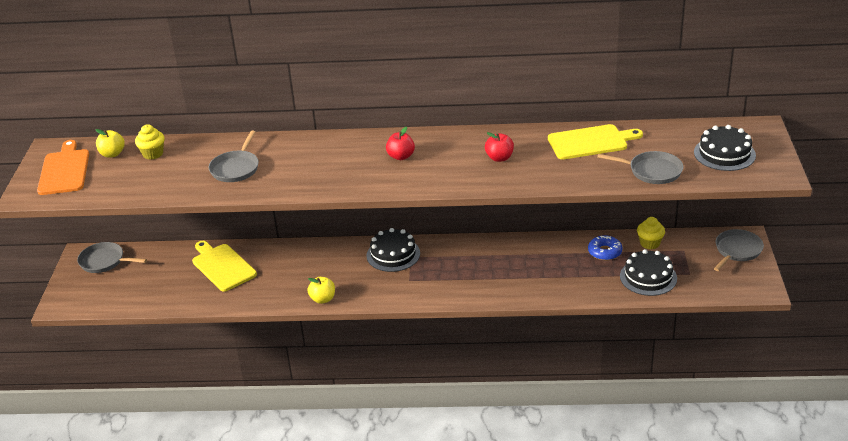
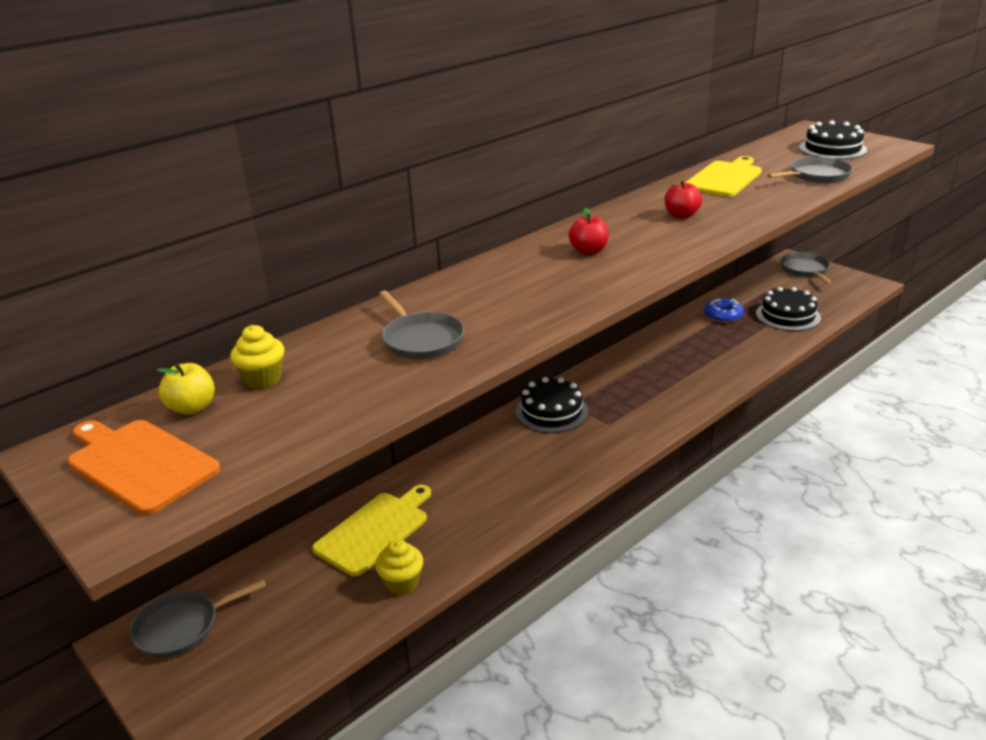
camera: 45 degrees left, 5 degrees down
(222, 266) = (375, 530): yellow cutting board -> yellow cutting board turned 120 degrees clockwise
(323, 299) = (556, 491): yellow apple -> none
(650, 243) = (741, 294): yellow cupcake -> yellow cupcake (402, 583)

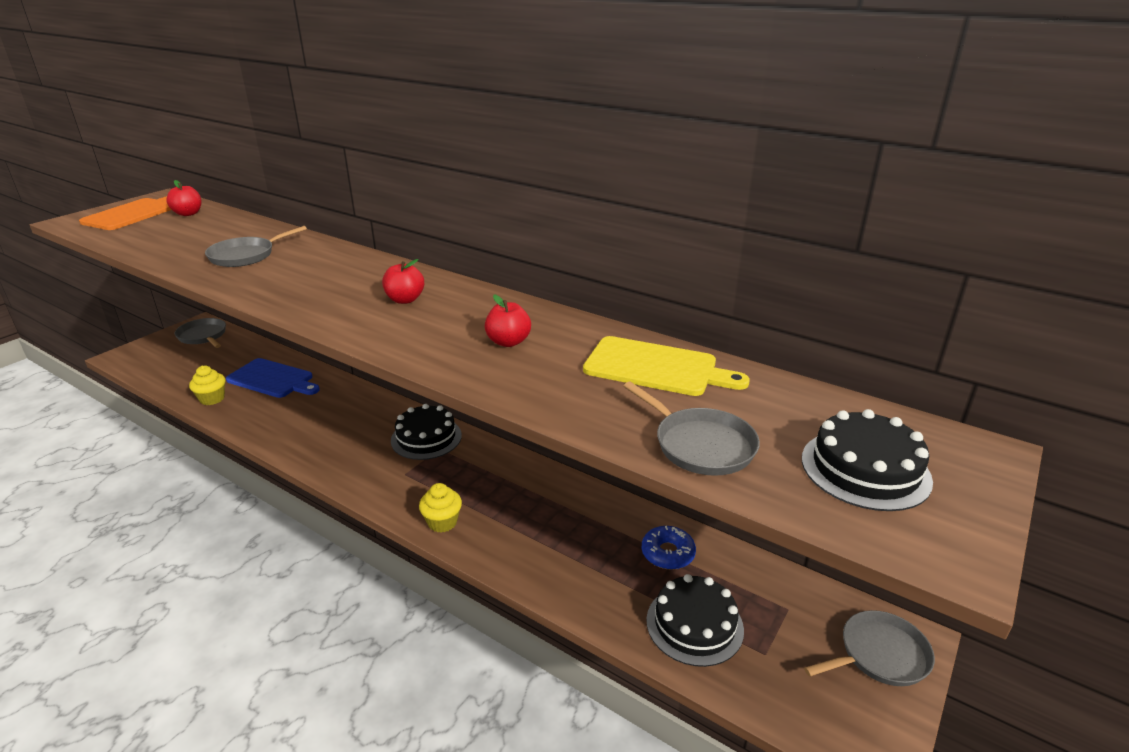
camera: 75 degrees right, 0 degrees up
(192, 408) = (188, 214): yellow apple -> red apple
(263, 379) = (213, 223): yellow cupcake -> yellow cupcake (442, 522)
(375, 530) = (273, 379): yellow cutting board -> blue cutting board

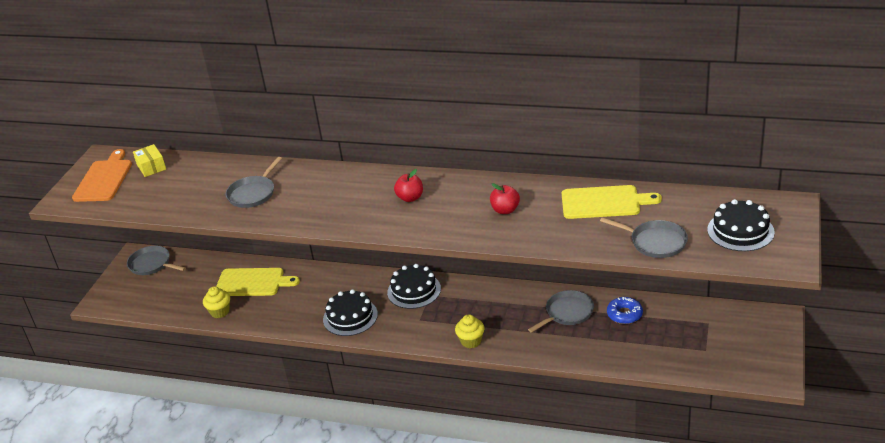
camera: 15 degrees left, 5 degrees up
(188, 214) = (151, 167): red apple -> yellow box
(273, 379) = (253, 282): blue cutting board -> yellow cutting board
(694, 624) = (660, 348): black cake -> black cake (350, 317)
(879, 655) = (765, 331): grey pan -> grey pan (567, 313)

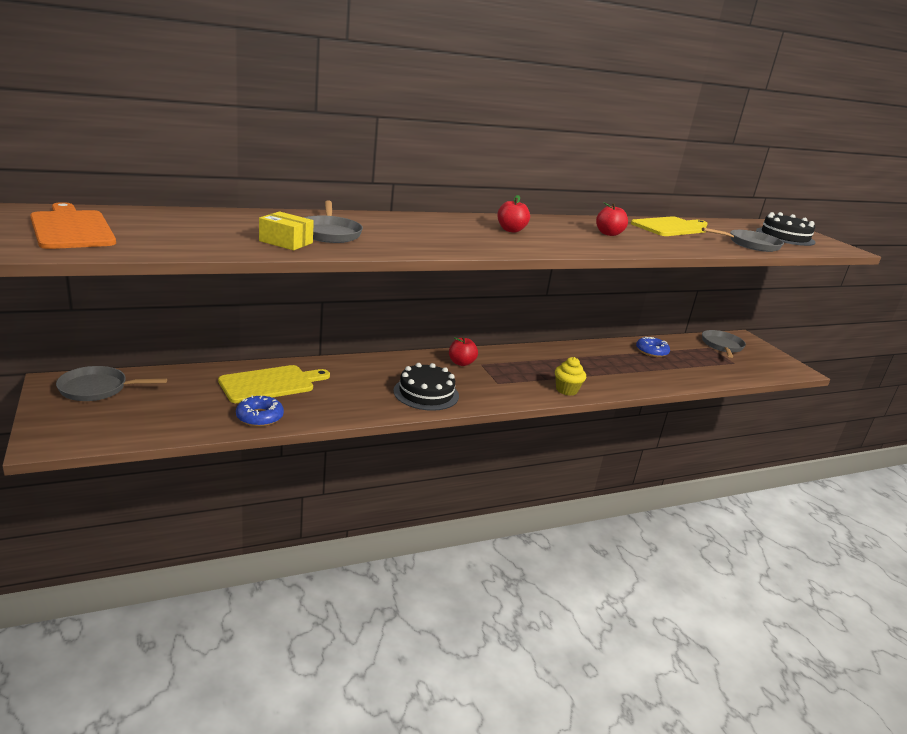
camera: 45 degrees left, 10 degrees down
(151, 167) = (139, 218): yellow box -> yellow box (286, 242)
(220, 312) = (259, 417): yellow cupcake -> blue donut
(414, 290) = (461, 363): black cake -> red apple
(567, 313) = (611, 357): grey pan -> grey pan (722, 346)

